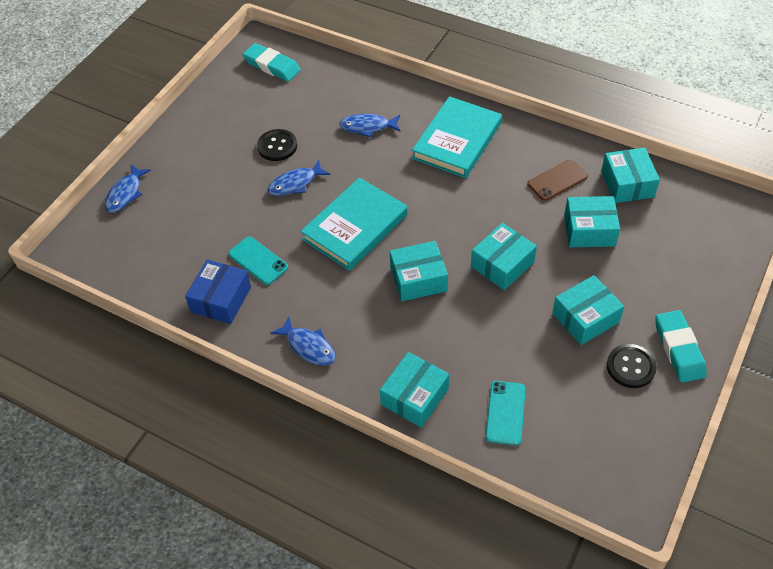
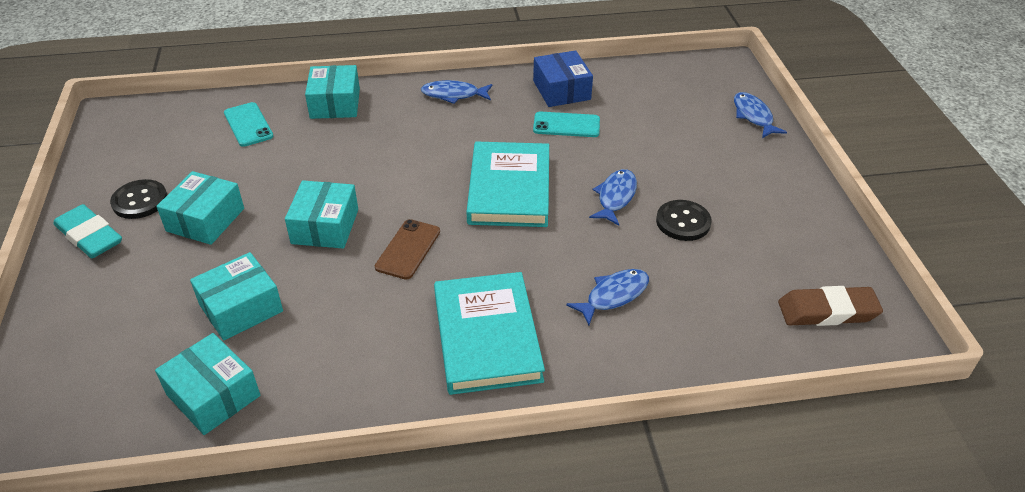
camera: 140 degrees right, 10 degrees down
(272, 66) = (827, 311): turquoise eraser -> brown eraser
(418, 279) = (403, 177): turquoise box -> none
(557, 180) = (316, 350): brown phone -> brown phone (408, 249)

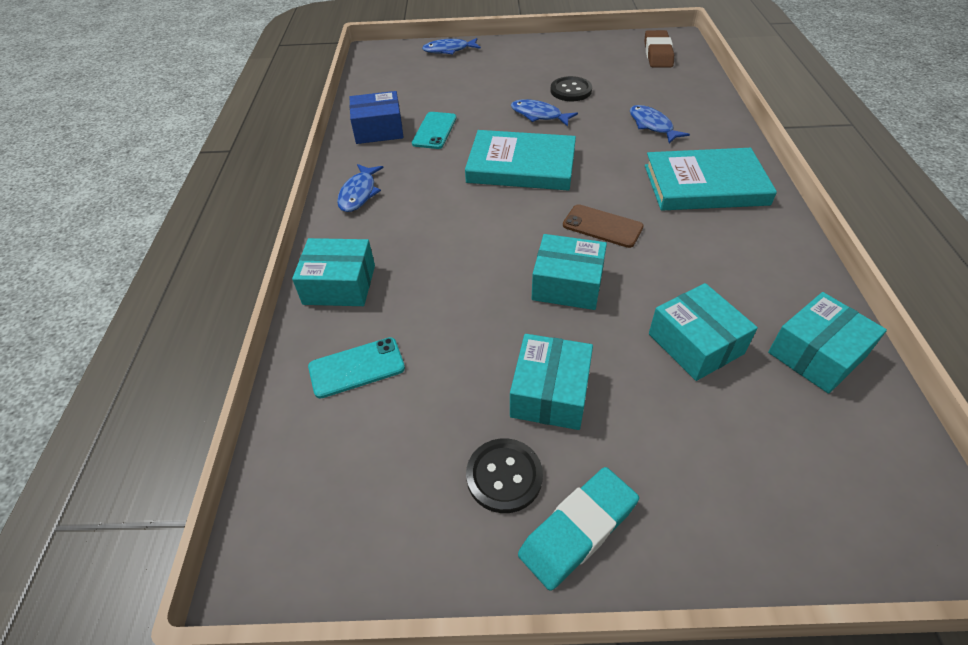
camera: 80 degrees left, 5 degrees up
(205, 220) = (550, 393): turquoise box -> turquoise box turned 75 degrees clockwise

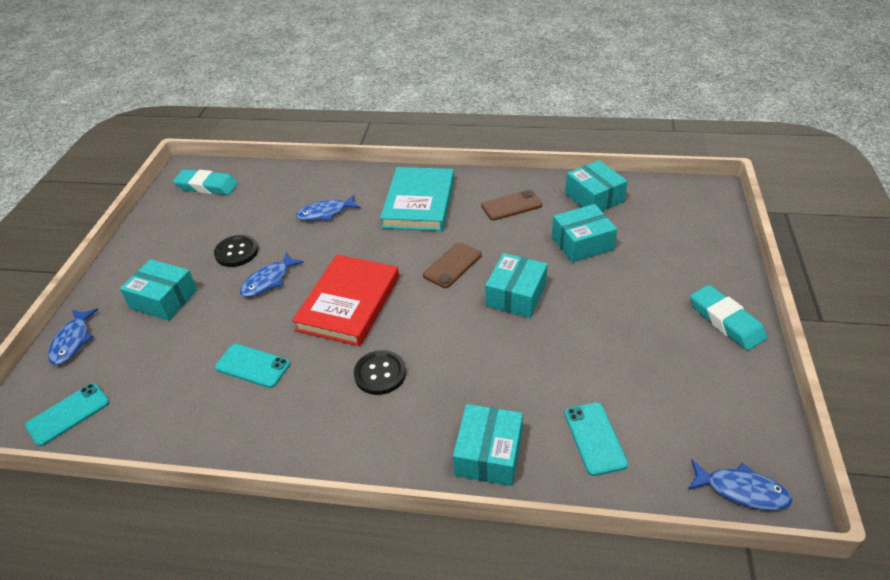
camera: 80 degrees left, 5 degrees down
(359, 193) = (344, 438): blue fish -> blue fish (741, 490)
(378, 129) = (221, 419): blue box -> none
(382, 68) = (68, 414): none -> turquoise phone
(504, 476) = (692, 351): black button -> black button (380, 373)
(521, 166) = (349, 303): turquoise book -> red book
(550, 393) = (622, 319): turquoise box -> turquoise box (164, 299)
(657, 53) = (207, 186): brown eraser -> turquoise eraser
(744, 264) = (511, 205): none -> brown phone

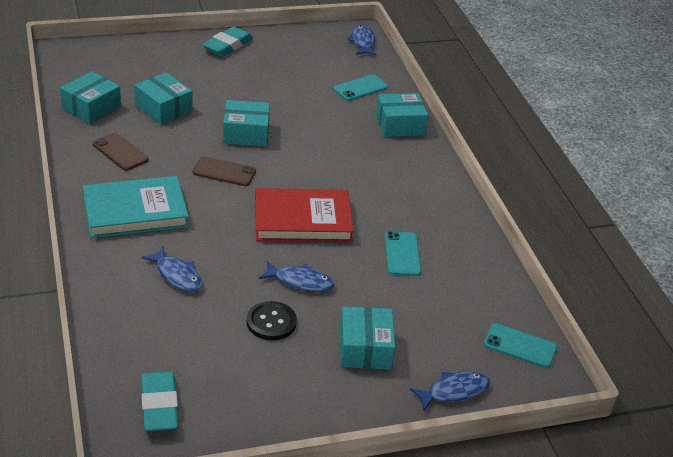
camera: 120 degrees left, 5 degrees down
(380, 373) = (366, 184): black button -> none

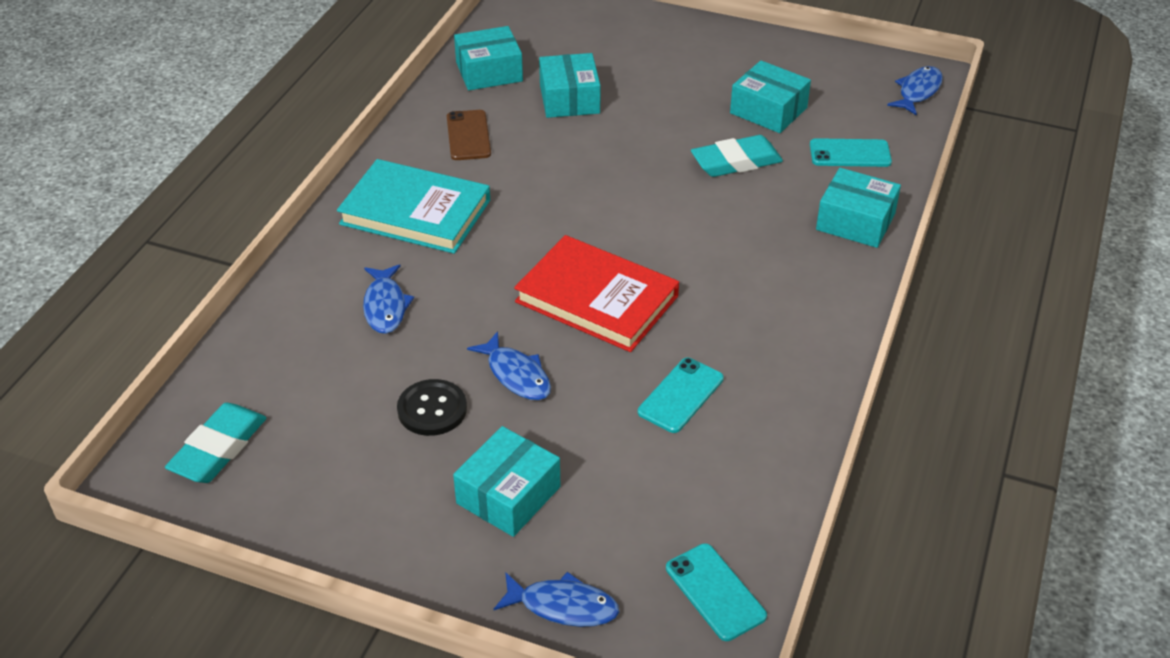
camera: 40 degrees right, 5 degrees up
(224, 172) = (562, 202): brown phone -> none
(227, 45) = (726, 43): turquoise eraser -> turquoise eraser (736, 162)
(246, 133) = (637, 163): turquoise box -> turquoise box (768, 110)

